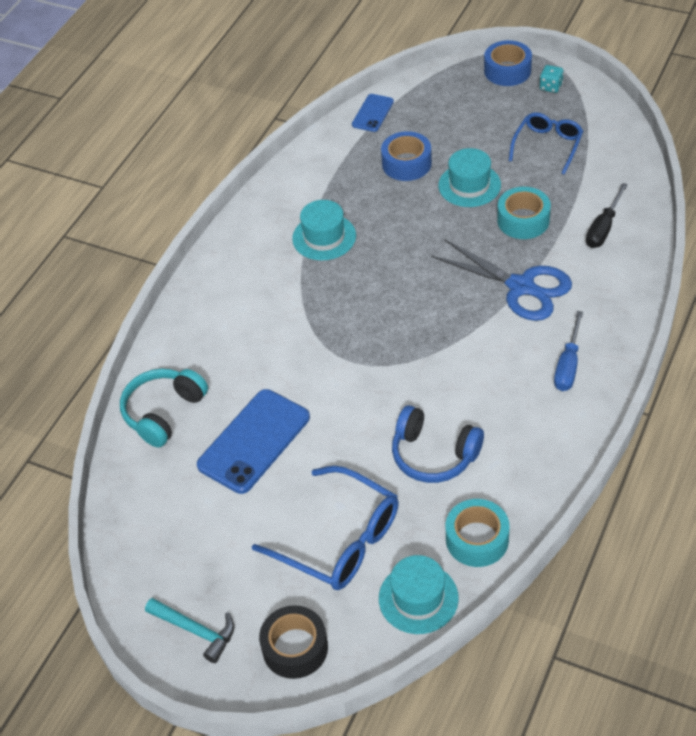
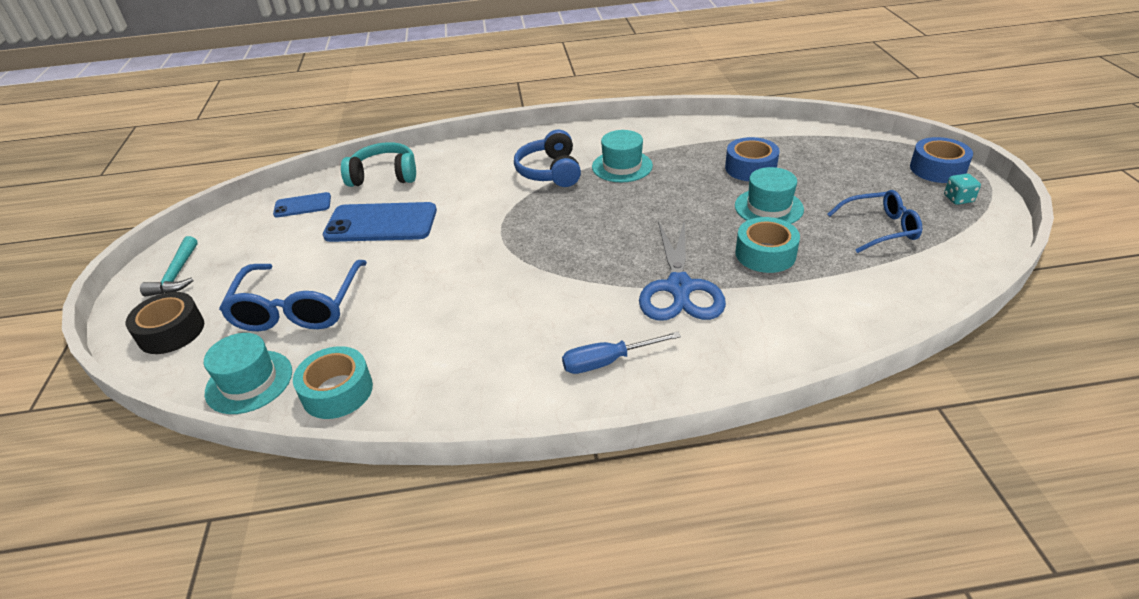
camera: 55 degrees right, 10 degrees down
(372, 113) = (783, 131): blue phone -> blue phone (302, 205)
(434, 455) = (426, 321): blue headphones -> blue headphones (550, 172)
(603, 228) = (821, 308): black screwdriver -> none

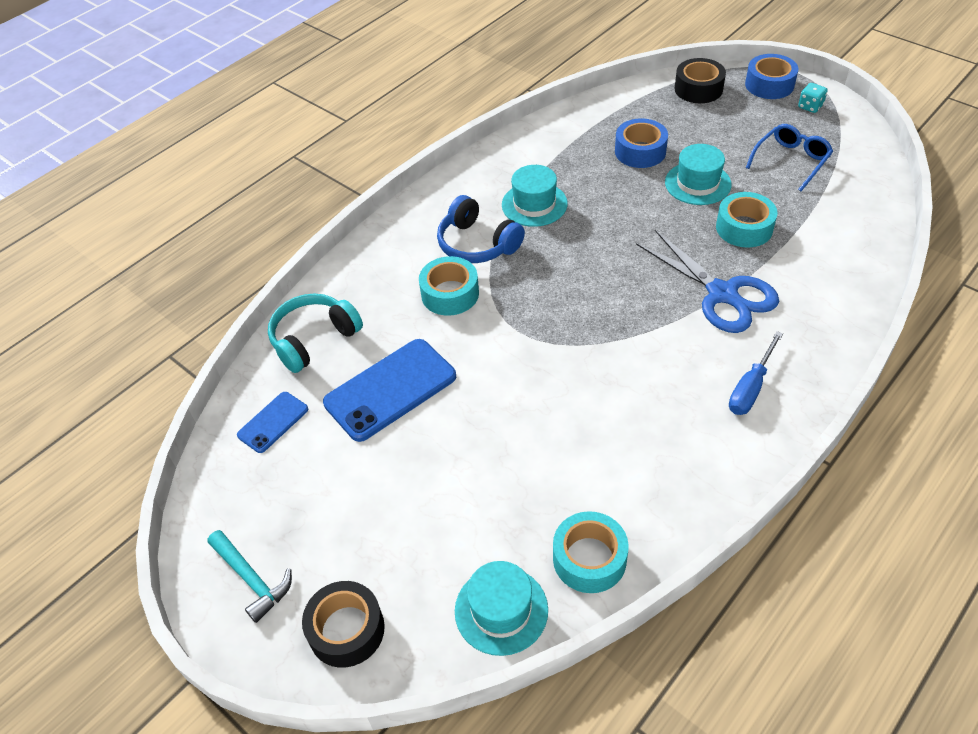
camera: 40 degrees left, 10 degrees up
(298, 308) = (439, 519): blue glasses -> none
(492, 190) = (450, 294): none -> turquoise tape
(862, 148) = (698, 89): none -> black tape

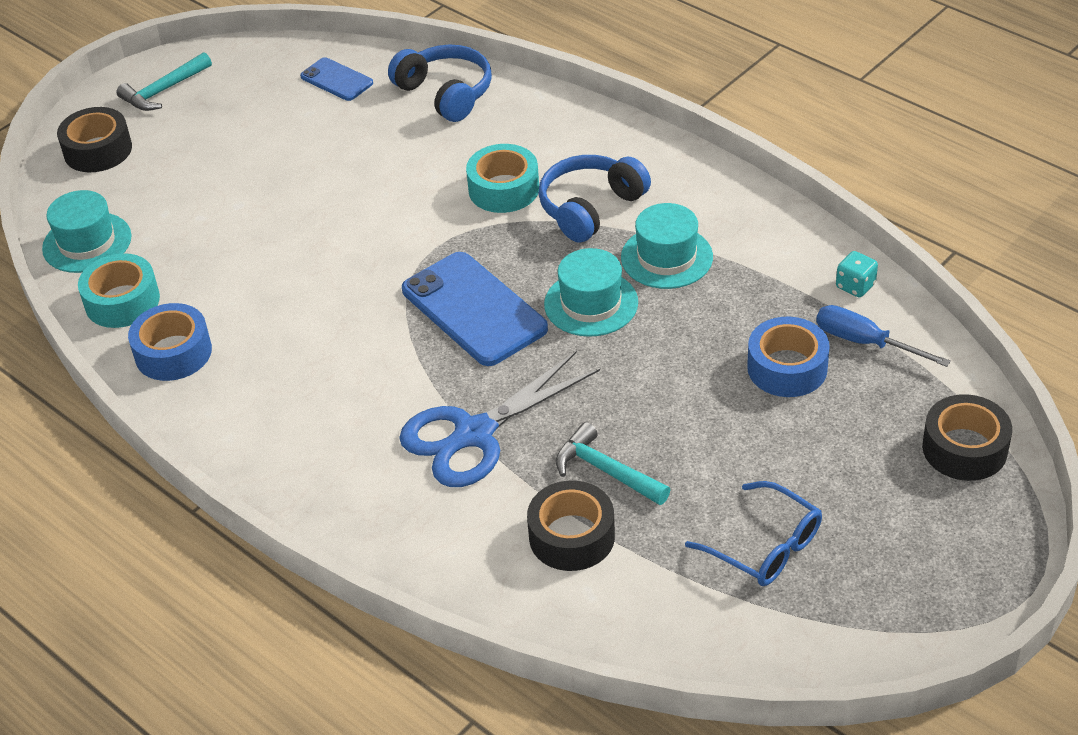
camera: 90 degrees right, 5 degrees down
(314, 339) = (446, 93): turquoise headphones -> blue headphones
(390, 389) = (364, 154): blue phone -> blue phone (474, 309)
(697, 183) = (709, 428): turquoise hat -> turquoise hat (591, 303)
(744, 228) = (605, 470): turquoise tape -> turquoise hammer
(751, 387) = (312, 446): blue screwdriver -> blue screwdriver (865, 342)
(769, 85) = (987, 546): blue tape -> blue tape (173, 352)
(805, 241) = (572, 536): none -> black tape
(810, 107) = (922, 594): turquoise dice -> turquoise dice (855, 286)

